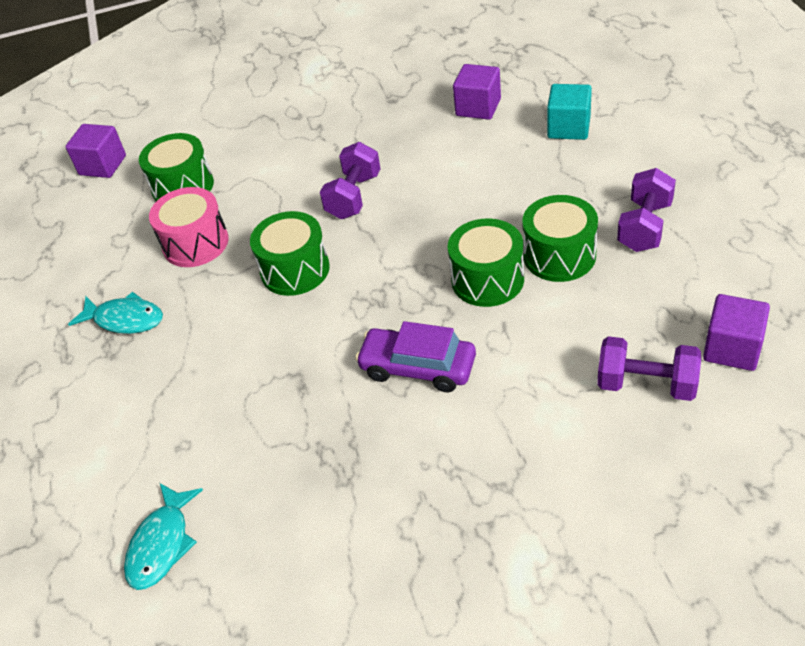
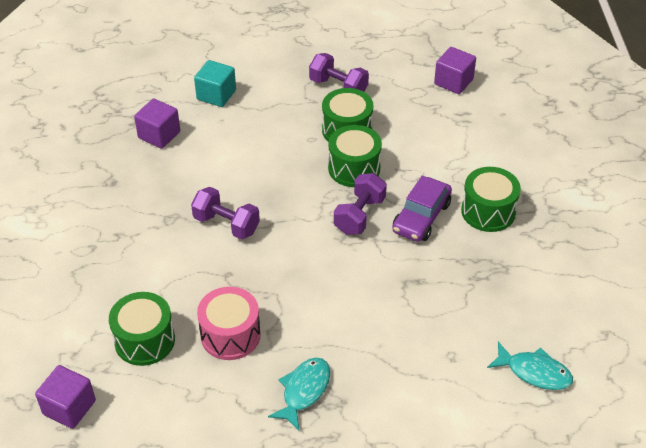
camera: 85 degrees left, 0 degrees up
(295, 270) = (295, 271): green drum -> green drum (488, 211)
(646, 384) = (469, 121): purple dumbbell -> purple dumbbell (359, 215)

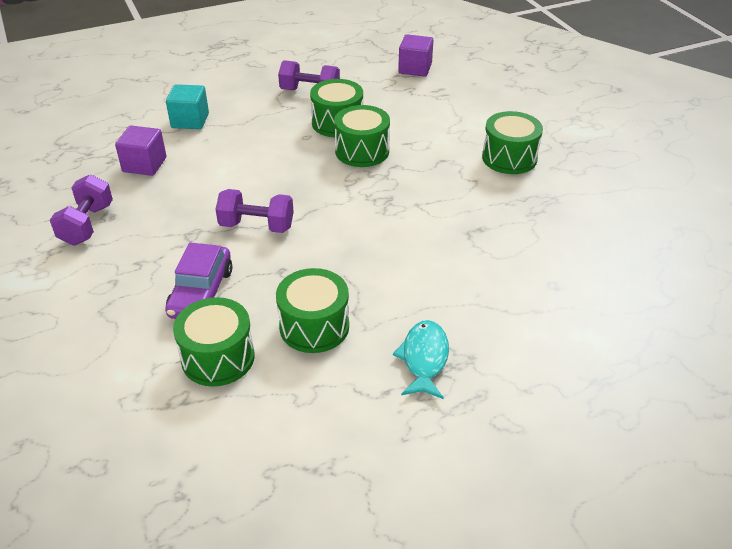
camera: 20 degrees left, 5 degrees down
(69, 407) = (156, 455): purple cube -> none
(230, 335) = (314, 326): pink drum -> green drum
(359, 215) = (390, 188): purple dumbbell -> purple dumbbell (87, 225)
(421, 217) = (450, 176): purple car -> purple car (201, 293)
(534, 372) = (640, 278): turquoise fish -> none

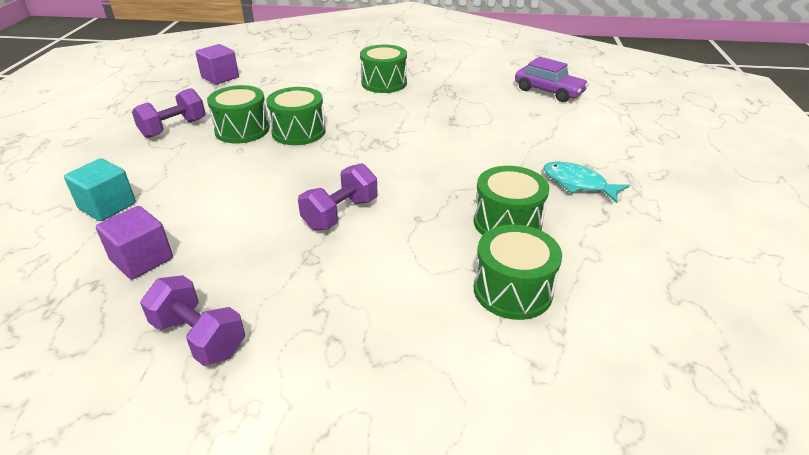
camera: 60 degrees left, 5 degrees down
(201, 293) = (409, 276): purple car -> purple car (548, 91)

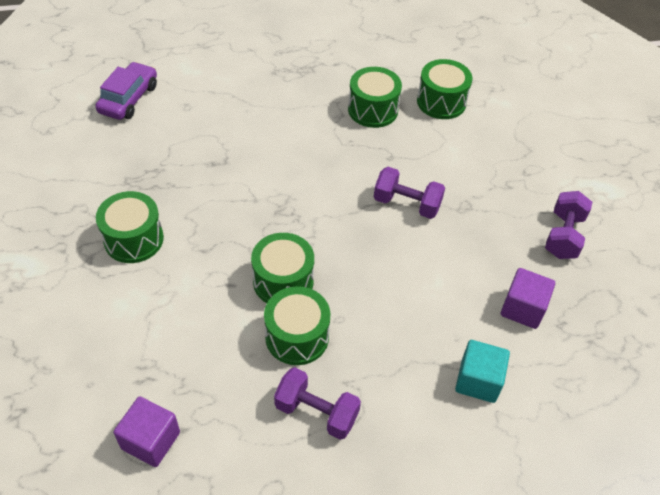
camera: 110 degrees left, 15 degrees up
(578, 184) = (305, 77): turquoise fish -> none

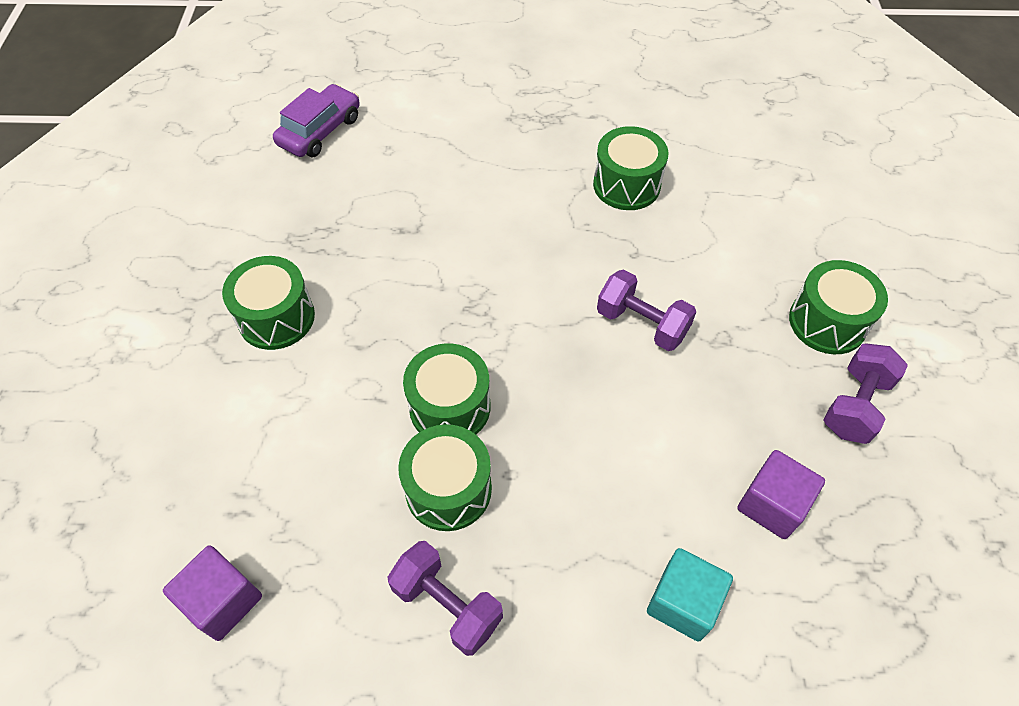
camera: 15 degrees right, 5 degrees up
(441, 102) = (722, 185): green drum -> green drum (827, 322)

